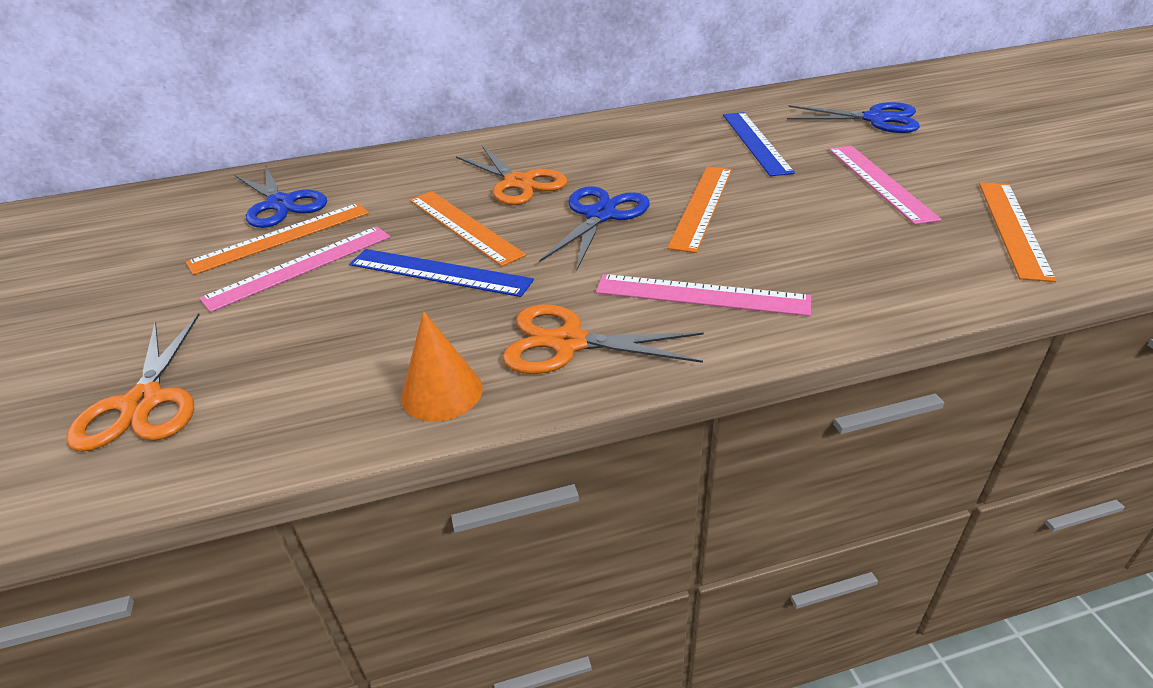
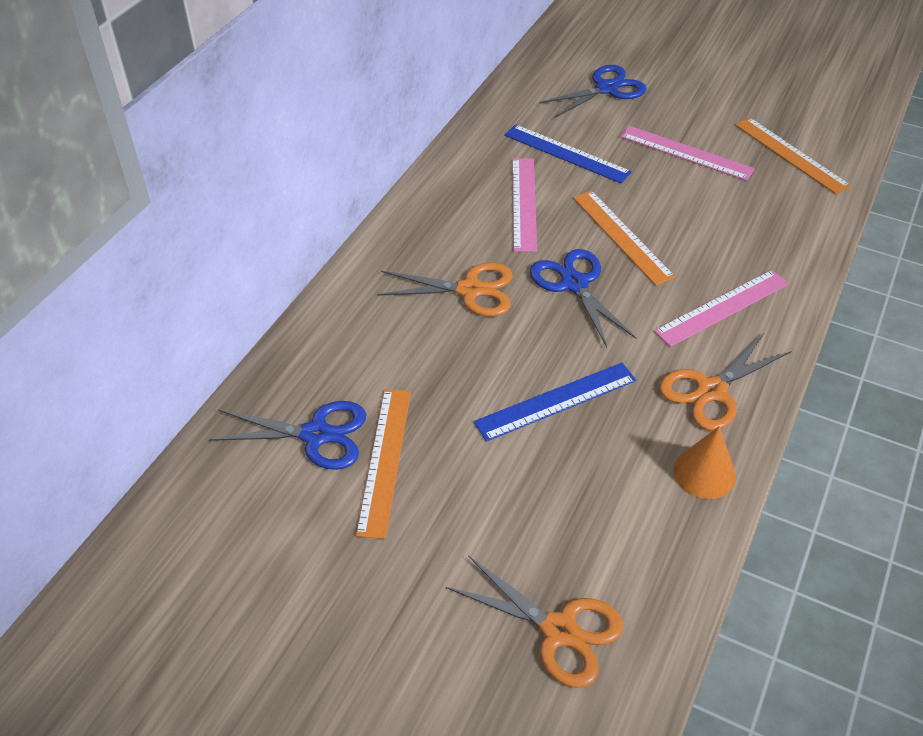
camera: 50 degrees left, 10 degrees up
(300, 267) = (453, 470): pink ruler -> pink ruler (524, 203)
(464, 226) = (503, 354): orange ruler -> none

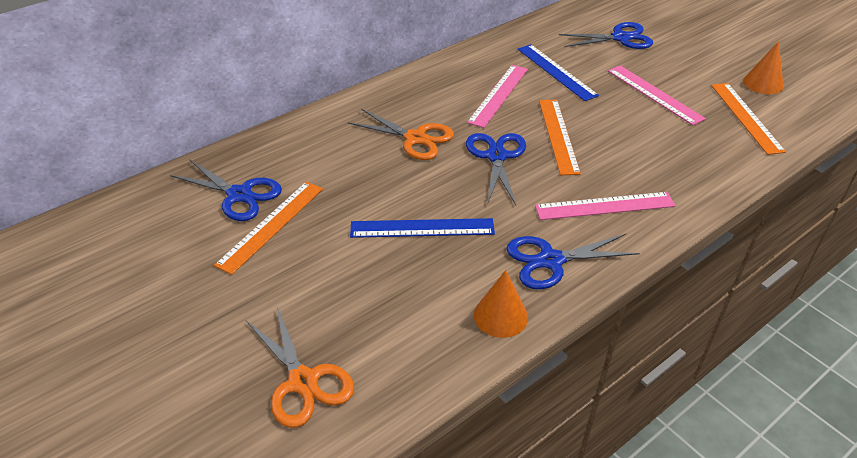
camera: 25 degrees right, 5 degrees down
(711, 391) = (550, 260): orange scissors -> blue scissors
(782, 108) = (763, 83): none -> orange cone

